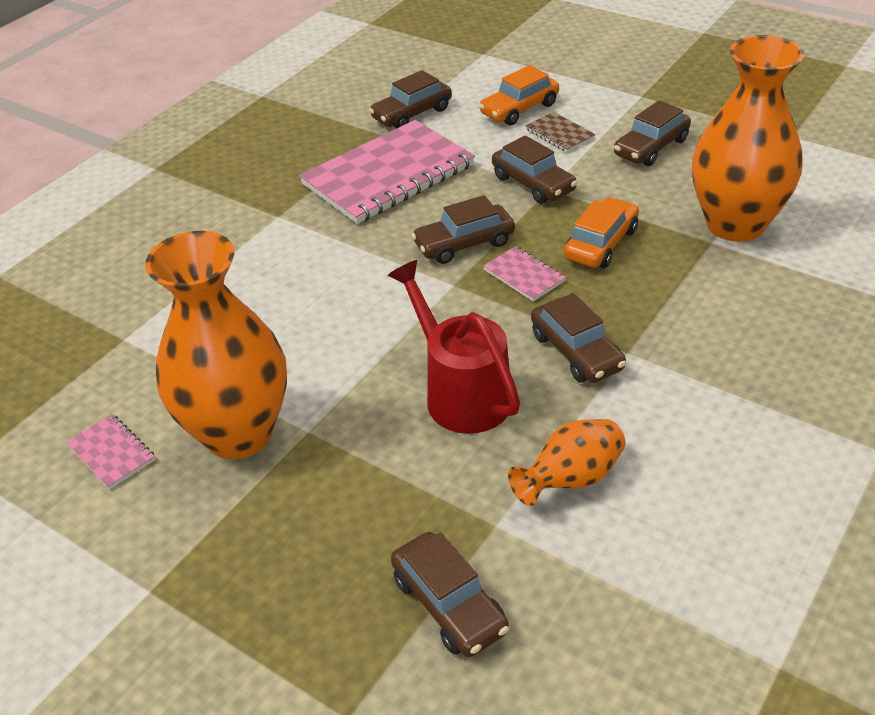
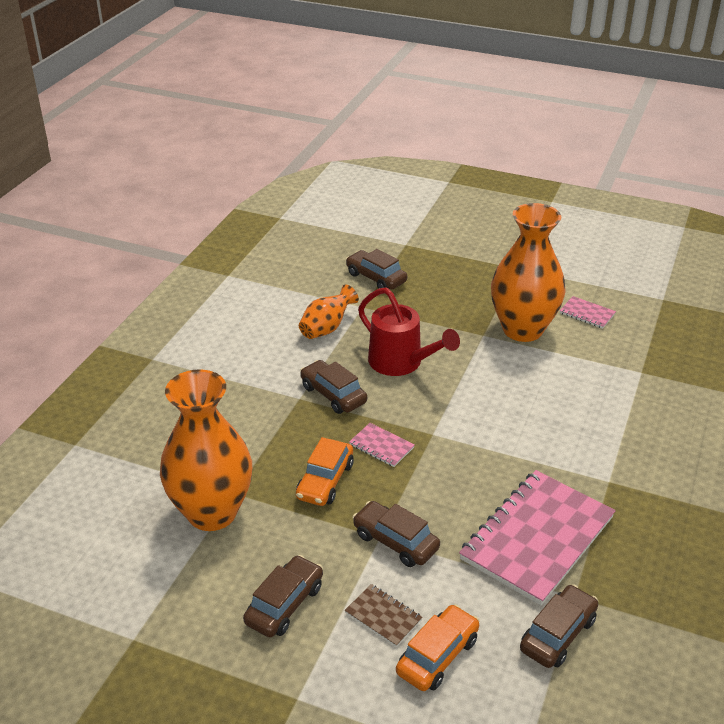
camera: 165 degrees right, 5 degrees down
(464, 244) = (437, 469): brown car -> none

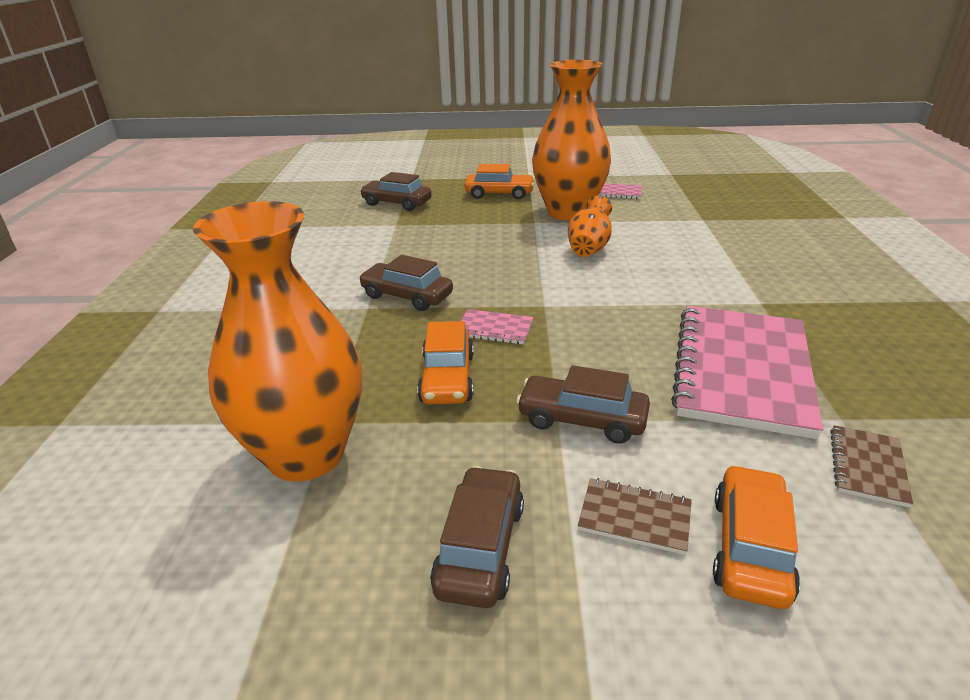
camera: 20 degrees left, 5 degrees down
(327, 328) = (366, 246): orange vase -> orange vase (589, 247)
(402, 363) = (467, 257): red watering can -> none
(474, 288) = (499, 194): none -> orange car
(557, 634) = (867, 467): brown car -> brown notebook

